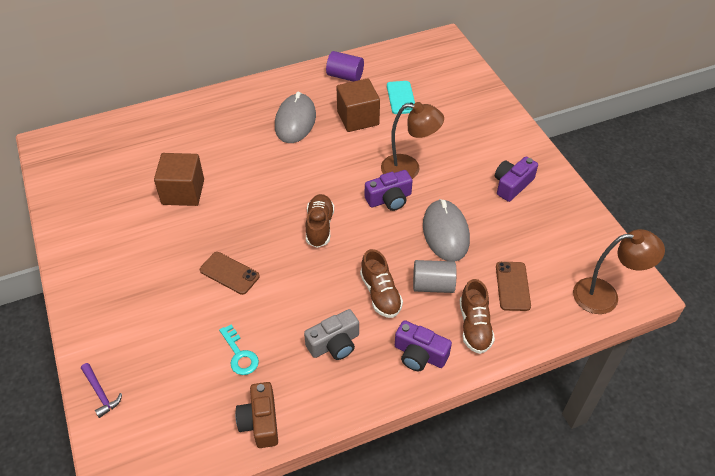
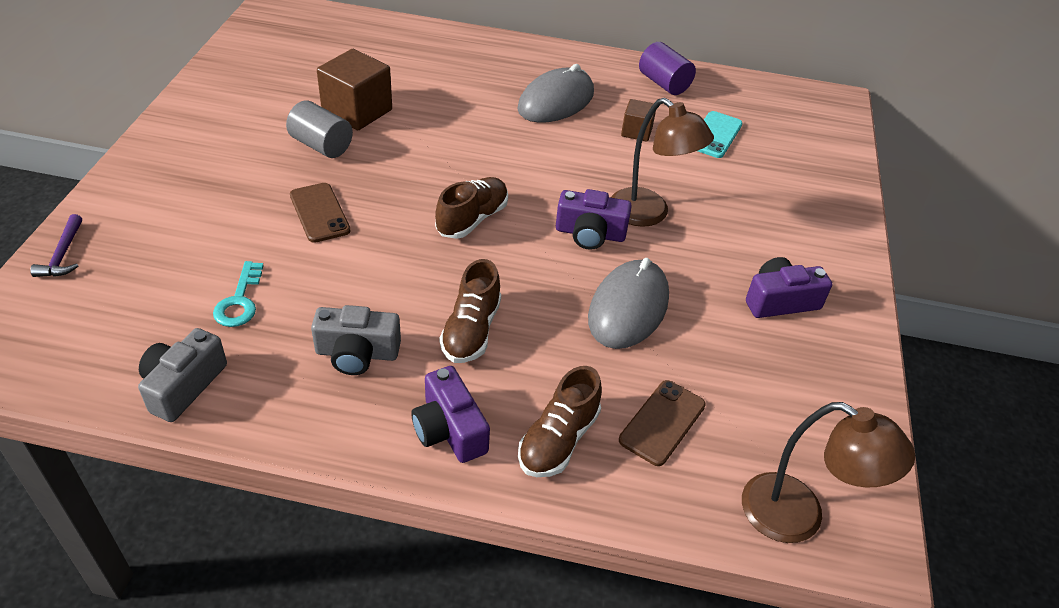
camera: 30 degrees right, 5 degrees down
(260, 422) = (183, 385): brown camera -> grey camera
(358, 118) = (636, 131): brown cube -> brown cube, size x0.55
(433, 285) = (550, 359): grey cylinder -> grey cylinder (321, 145)

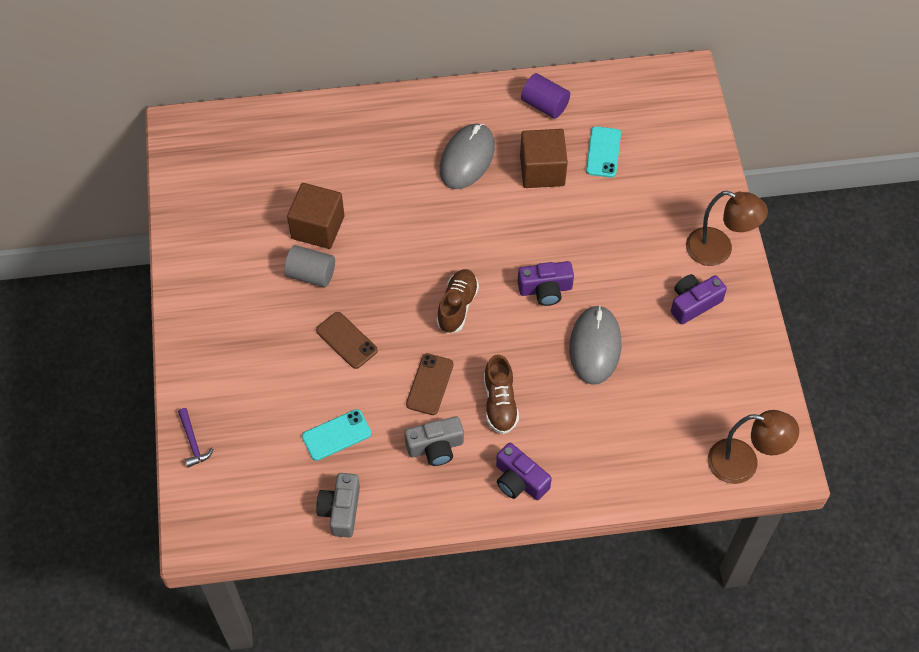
camera: 15 degrees left, 15 degrees up
(239, 301) = (336, 435): turquoise key -> turquoise phone
(558, 440) = (588, 463): brown shoe -> none
(636, 131) = (542, 170): brown cube -> brown cube, size x1.82
(649, 214) = (580, 255): brown lamp -> brown lamp (718, 250)
(662, 422) = (646, 428): brown phone -> brown phone (429, 384)

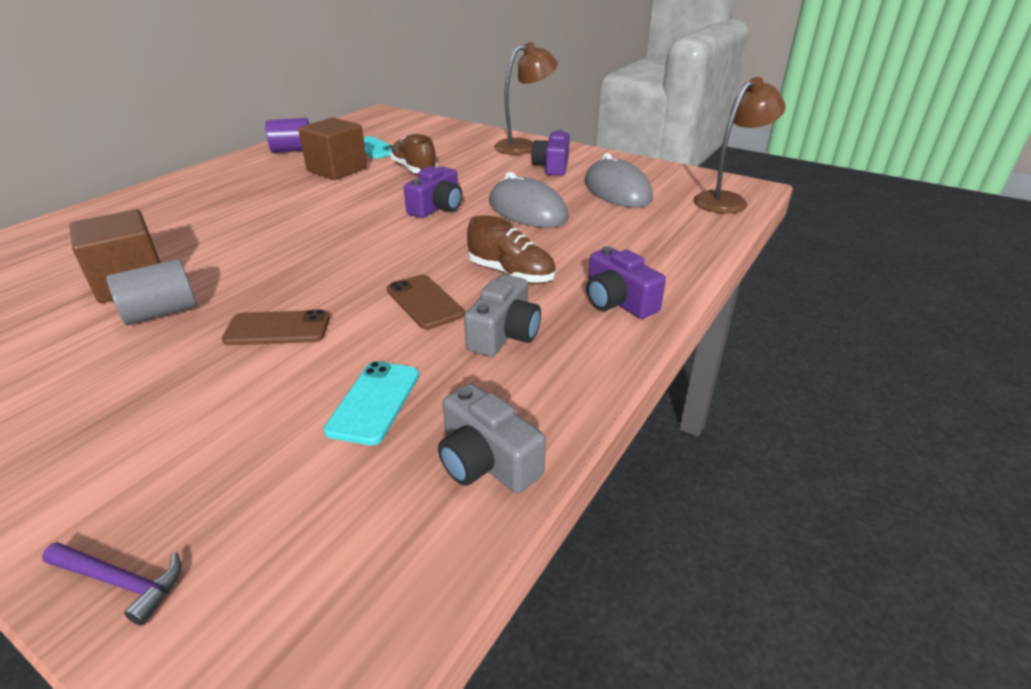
camera: 50 degrees left, 25 degrees down
(457, 306) = (373, 250): brown shoe -> brown shoe (414, 169)
(467, 158) = (258, 189): grey mouse -> grey mouse (617, 190)
(519, 480) = (618, 301): purple camera -> purple camera turned 60 degrees clockwise

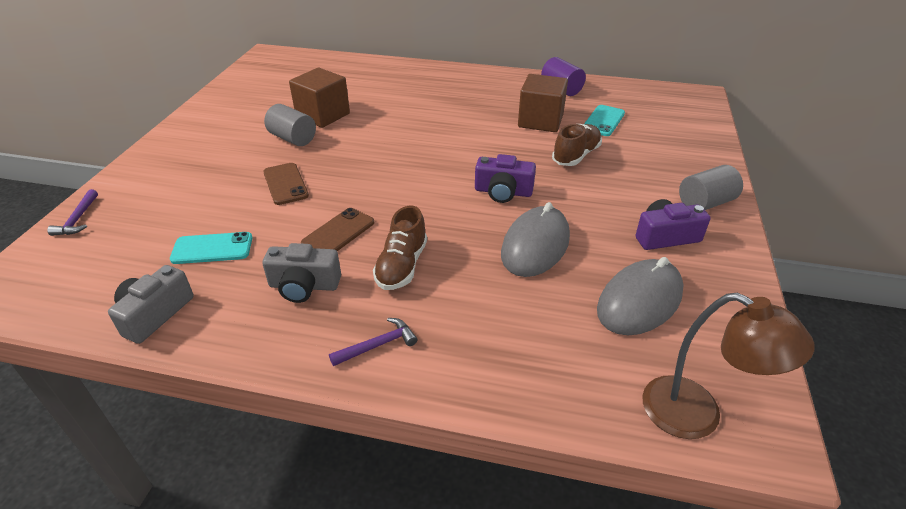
camera: 70 degrees right, 5 degrees up
(524, 146) = (705, 203): brown lamp -> grey cylinder
(618, 301) = (378, 345): purple camera -> purple hammer

